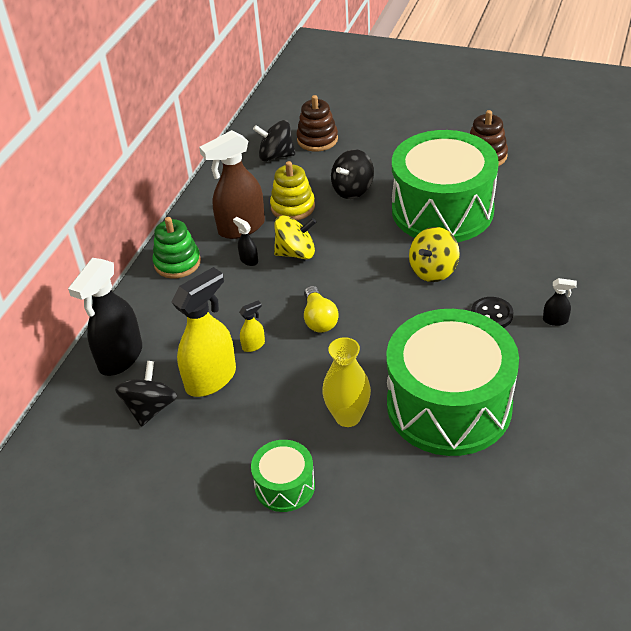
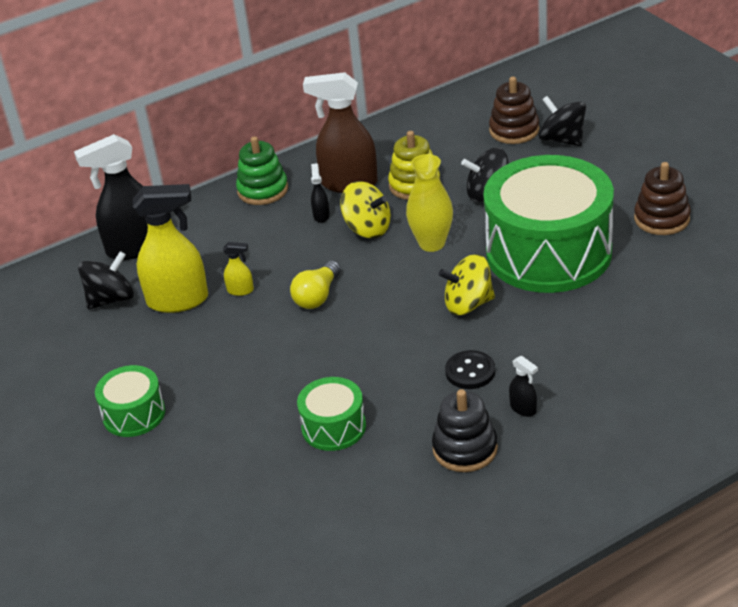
camera: 40 degrees right, 5 degrees down
(276, 156) = (457, 130): black spinning top -> black spinning top (562, 140)
(348, 416) = (242, 389): yellow vase -> yellow vase (432, 243)
(449, 405) = (333, 427): green drum -> green drum, size x0.46
(553, 368) = (465, 449): none -> black stacking toy

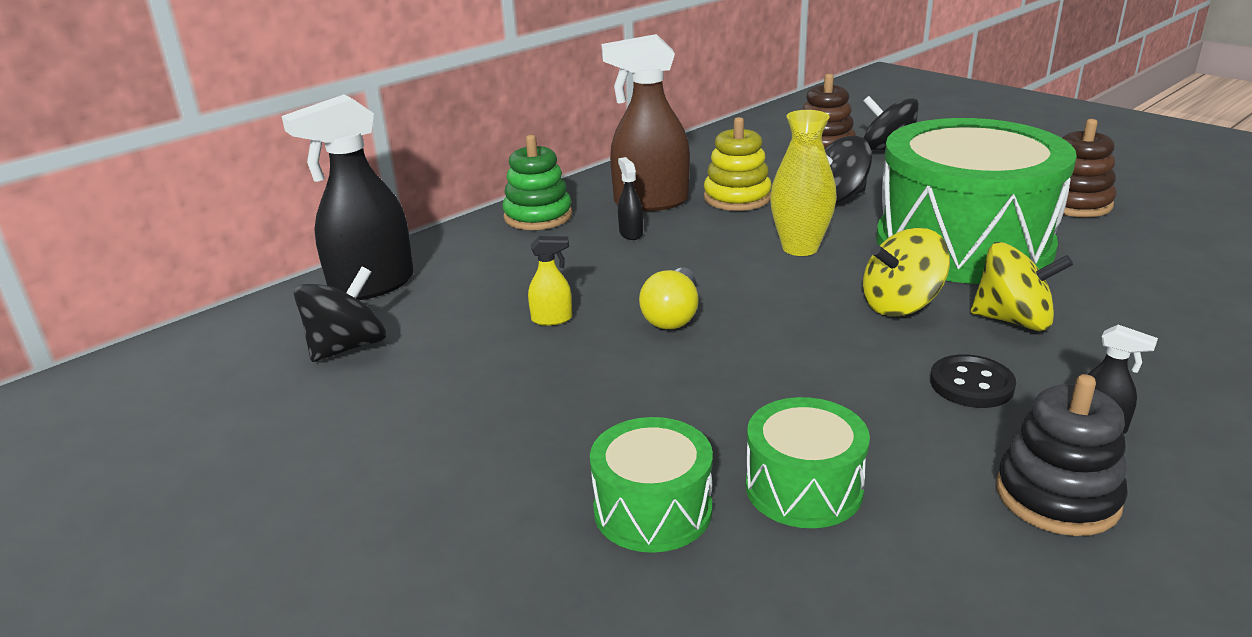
camera: 15 degrees left, 10 degrees down
(134, 414) = (425, 507): green drum -> green drum (653, 510)
(178, 300) = (458, 339): yellow spray bottle -> none
(367, 228) = (702, 240): yellow spinning top -> yellow spinning top (1013, 320)

